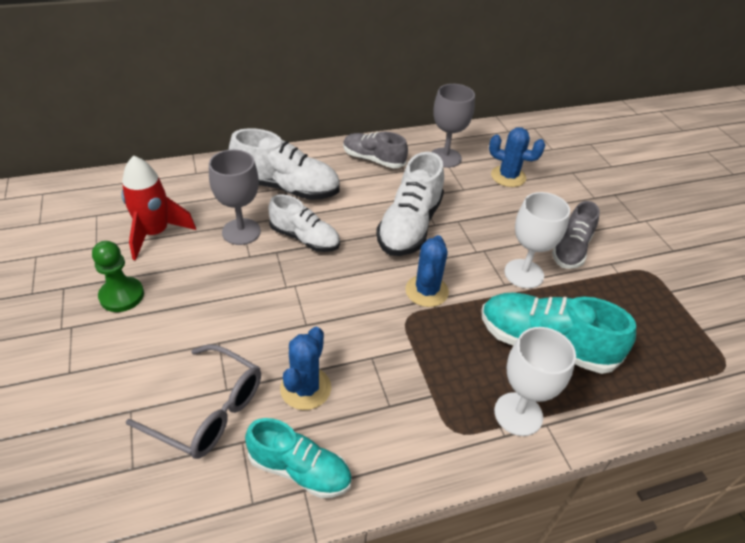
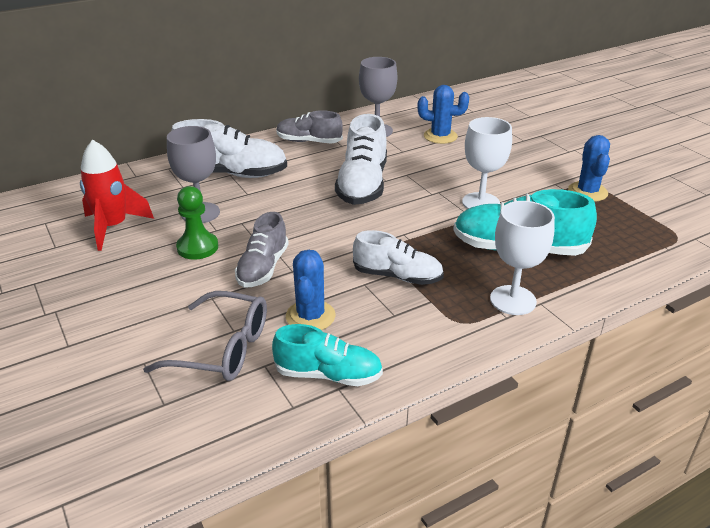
camera: 10 degrees left, 10 degrees down
(122, 296) = (98, 279): green pawn -> green pawn (197, 247)
(305, 238) = (265, 208): white shoe -> white shoe (397, 276)
(426, 291) = (397, 228): blue cactus -> blue cactus (587, 192)
(571, 249) = (516, 179): grey shoe -> grey shoe (263, 268)

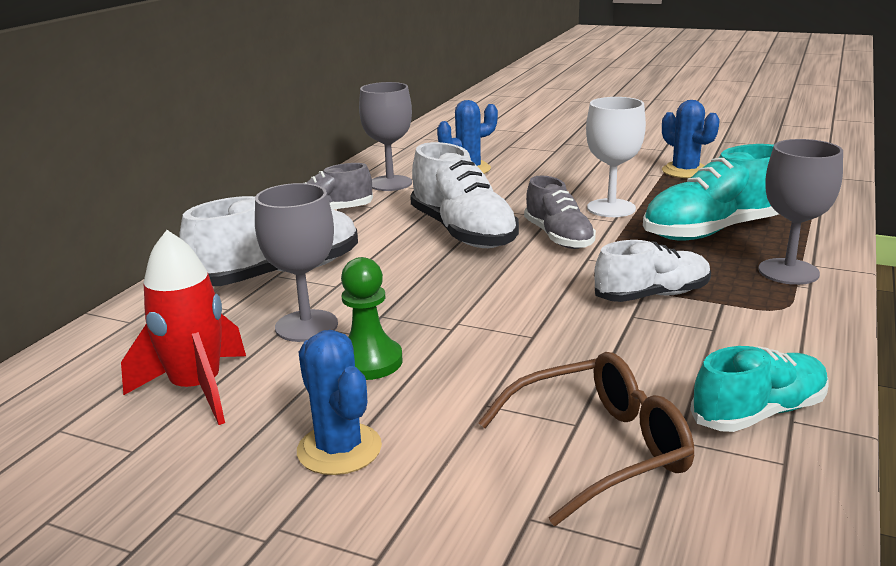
camera: 35 degrees left, 10 degrees down
(222, 349) = (599, 449): grey glasses -> brown glasses
(263, 268) = (493, 348): grey shoe -> grey shoe (558, 237)
(310, 316) = (635, 369): blue cactus -> blue cactus (339, 449)
(513, 300) = (788, 272): white goblet -> grey goblet

